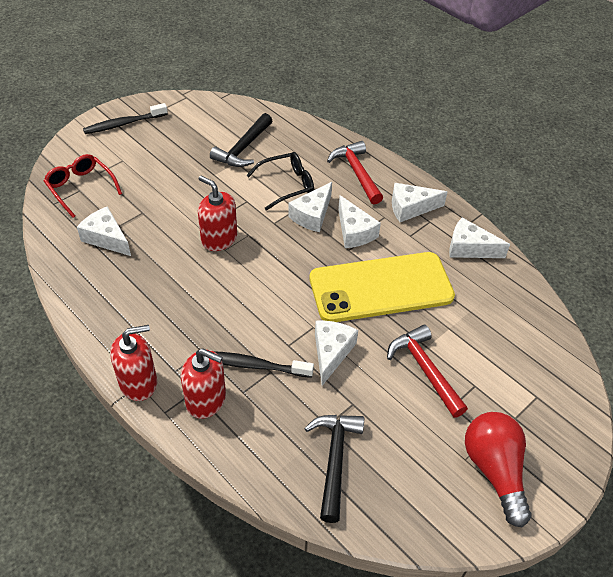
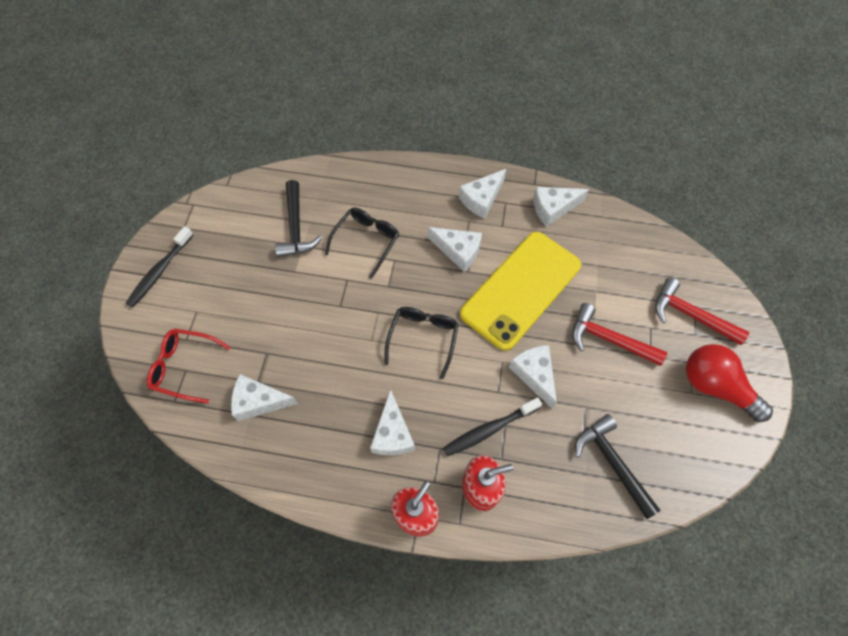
camera: 35 degrees left, 15 degrees up
(219, 239) = (357, 333): red soap dispenser -> none
(265, 272) = (423, 338): none -> black glasses
(312, 215) = (412, 257): white cheese -> white cheese (392, 433)
(357, 173) = (412, 191): red hammer -> red hammer (690, 315)

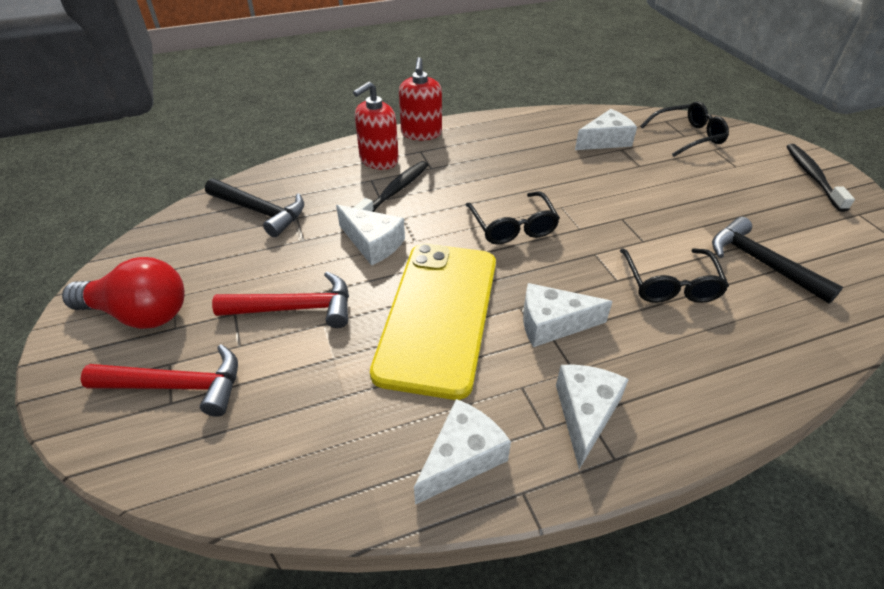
camera: 150 degrees right, 20 degrees down
(184, 367) = (688, 136): red glasses -> black glasses
(392, 433) = (478, 161): white cheese -> none

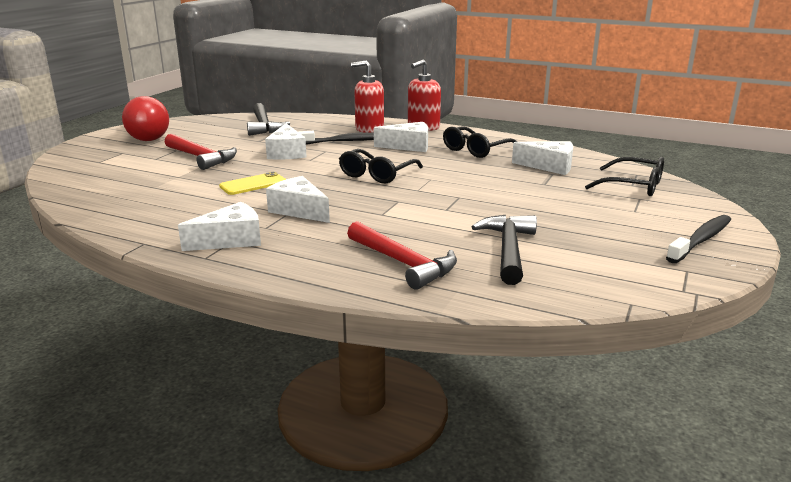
camera: 45 degrees right, 20 degrees down
(177, 386) = (110, 159): red hammer -> red hammer (403, 263)
(438, 315) = (253, 184): yellow phone -> yellow phone, size x0.42
(462, 458) = (148, 223): white cheese -> white cheese (408, 146)
(670, 284) = (411, 229): black glasses -> black glasses (476, 150)

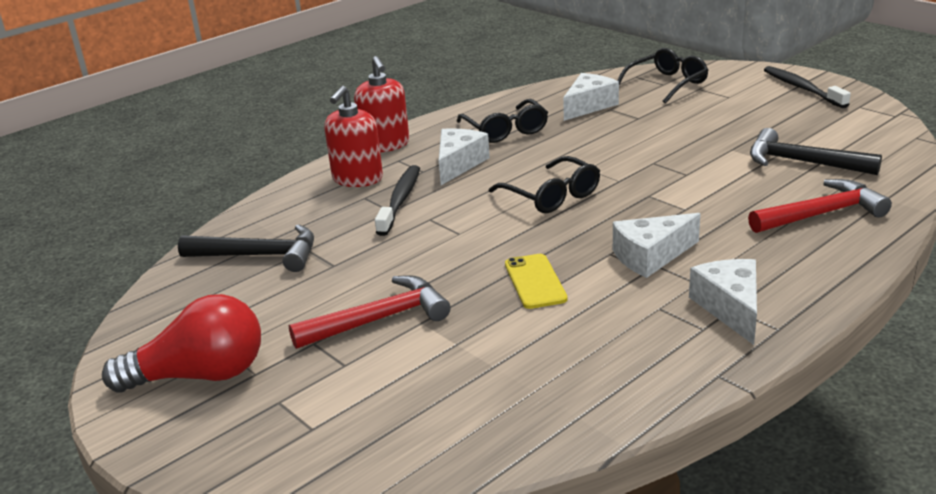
camera: 65 degrees left, 5 degrees up
(286, 153) = (415, 247): white cheese -> none

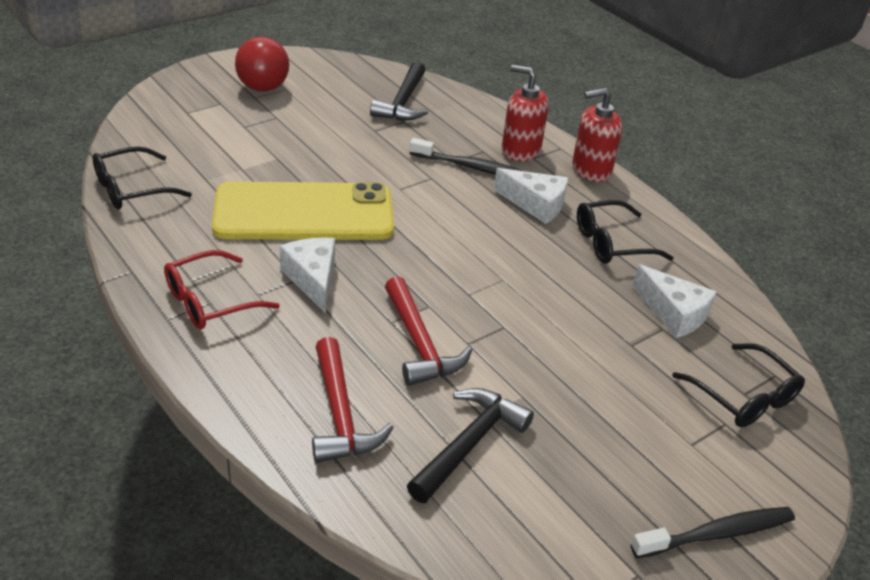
camera: 90 degrees right, 10 degrees up
(379, 320) = (289, 142): red hammer -> red hammer (419, 343)
(535, 281) = (304, 213): yellow phone -> yellow phone, size x2.37
(552, 196) = (449, 246): black glasses -> black glasses (131, 189)
(730, 308) = (210, 301): white cheese -> red glasses

